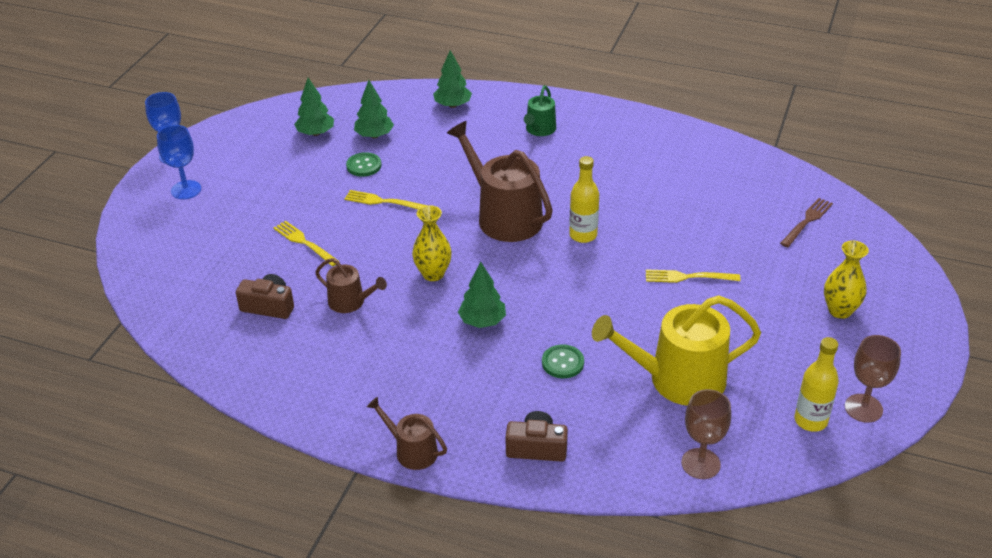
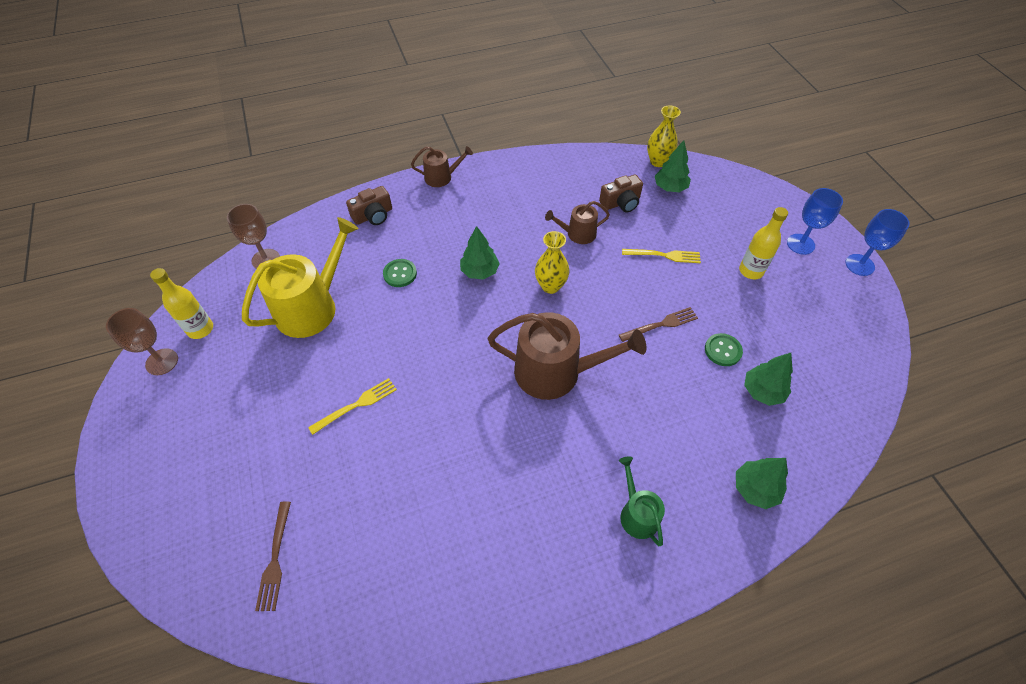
camera: 140 degrees right, 15 degrees up
(316, 133) = (808, 359): green tree -> green tree (670, 188)
(383, 202) = (661, 324): yellow fork -> brown fork
(583, 235) = (475, 394): yellow bottle -> yellow bottle (751, 271)
(839, 311) = (205, 450): yellow vase -> yellow vase (658, 161)

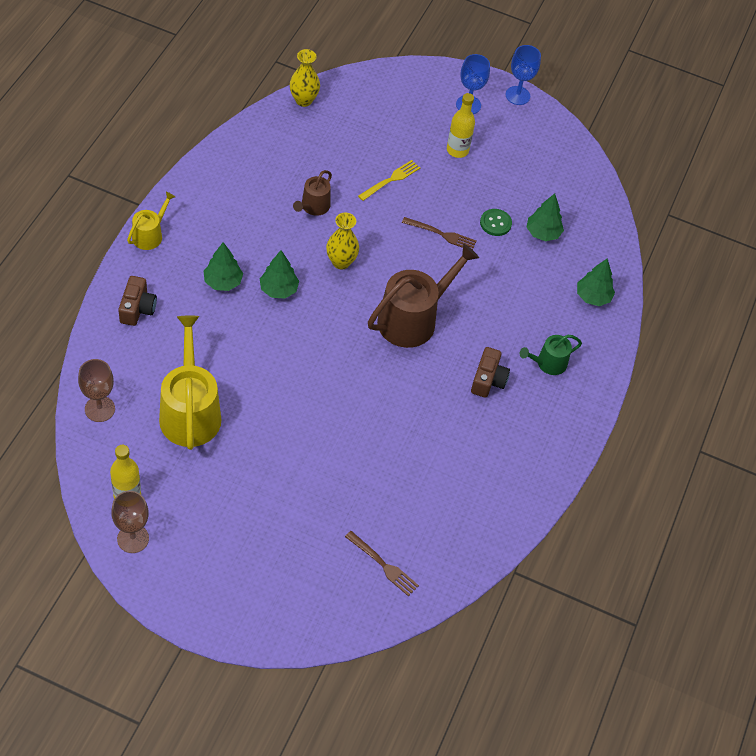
camera: 55 degrees left, 0 degrees up
(356, 405) = (313, 445): yellow fork -> none
(400, 274) = (222, 337): green button -> none
(441, 177) = (150, 235): brown watering can -> yellow watering can
(621, 203) = (315, 157): brown camera -> brown camera (488, 380)
(637, 513) = (548, 363): green watering can -> green watering can turned 45 degrees counterclockwise
(661, 324) = (441, 234): brown fork -> brown fork turned 90 degrees clockwise
(670, 188) = (337, 118): green tree -> green tree (223, 282)

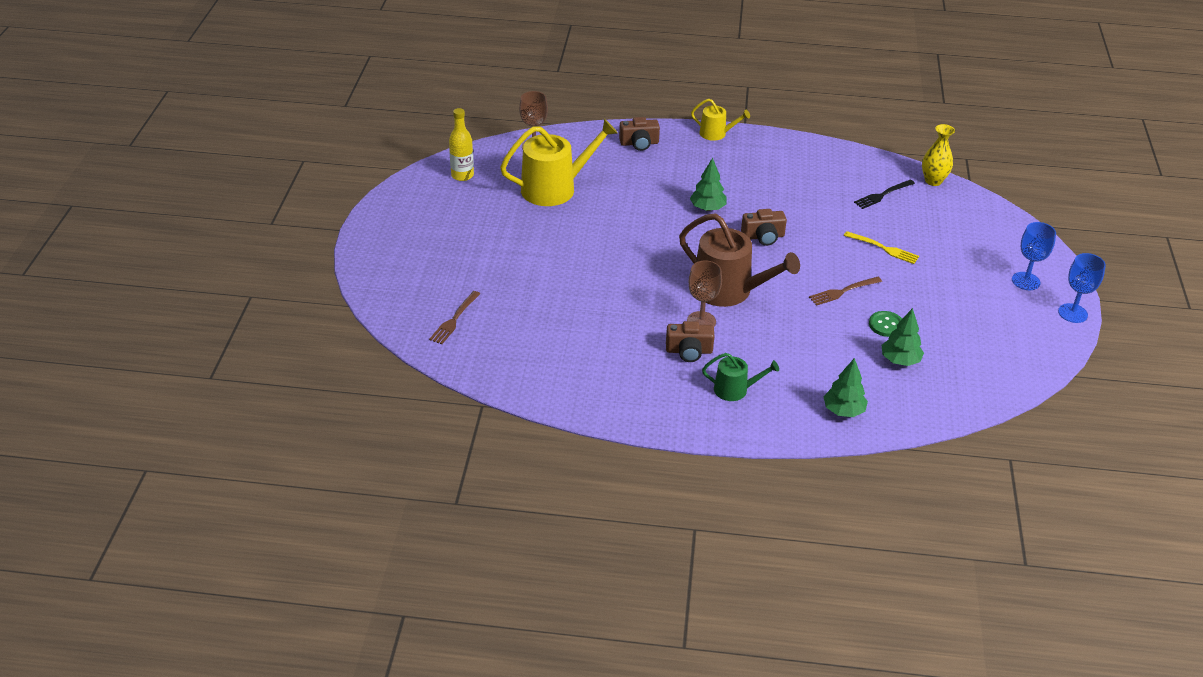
camera: 80 degrees right, 15 degrees down
(133, 538) = (425, 186): brown goblet -> brown goblet (701, 321)
(223, 282) = (695, 178): green tree -> none
(311, 146) = (883, 195): none -> black fork
(313, 207) = (813, 209): brown watering can -> none
(341, 262) = (763, 236): yellow vase -> brown camera
(441, 234) = (843, 291): brown fork -> brown fork turned 60 degrees clockwise
(457, 150) = (958, 284): yellow bottle -> none
(548, 363) = (735, 390): green watering can -> green watering can turned 135 degrees clockwise

